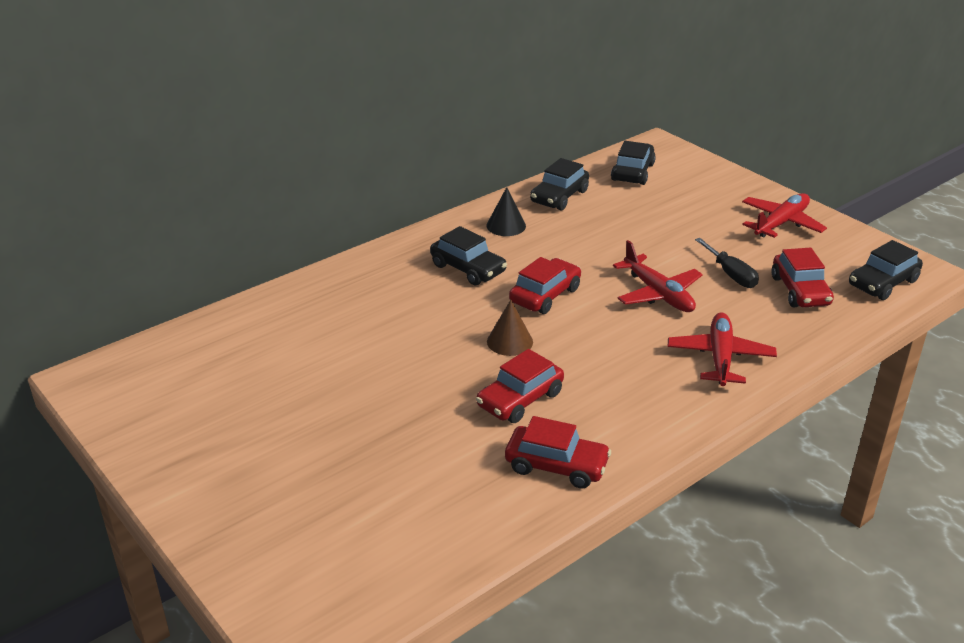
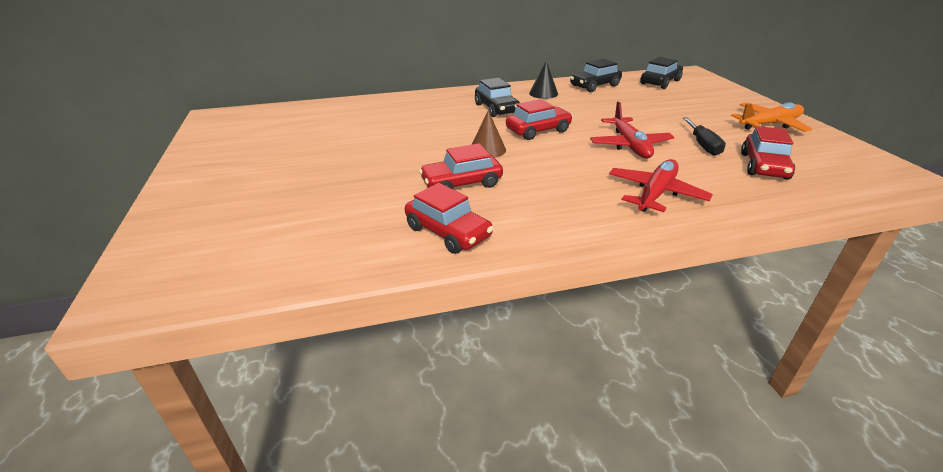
camera: 25 degrees right, 0 degrees up
(781, 223) = (769, 124): red plane -> orange plane
(882, 283) = (855, 176): black car -> none

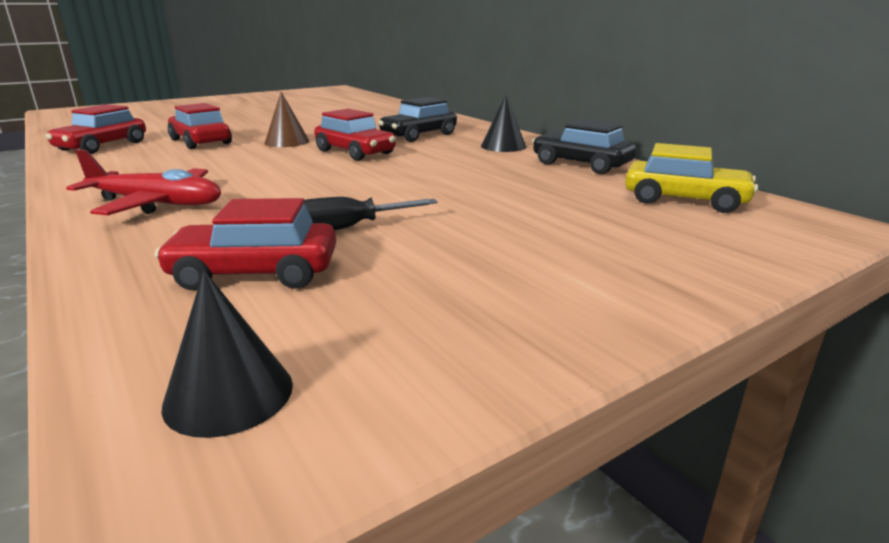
camera: 70 degrees right, 10 degrees down
(629, 145) = (323, 189): red plane -> none
(660, 82) = (684, 200): black car -> yellow car
(769, 124) = (519, 293): orange plane -> none
(863, 171) = (229, 394): none -> black cone

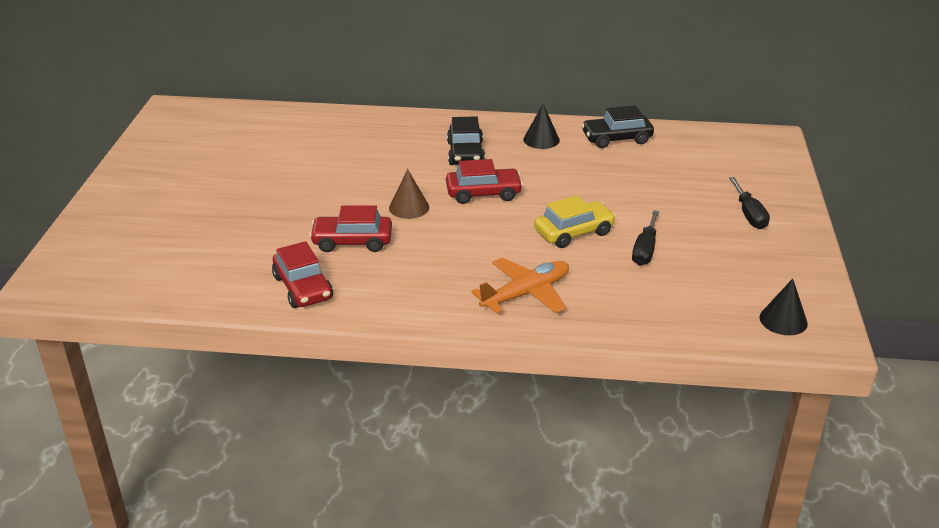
camera: 50 degrees left, 10 degrees up
(156, 204) = (526, 294): red plane -> orange plane
(255, 273) = (679, 289): red car -> none
(571, 263) = (749, 214): none -> black screwdriver
(684, 200) = (709, 148): yellow car -> yellow car (574, 232)

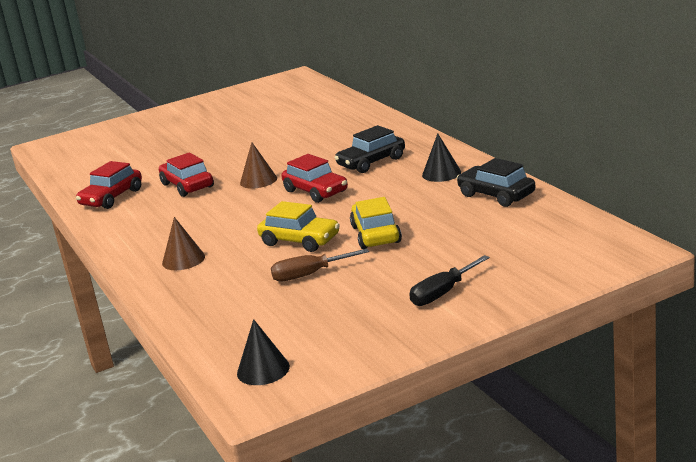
camera: 60 degrees right, 10 degrees down
(526, 294) = (183, 260): orange plane -> brown cone
(613, 201) = (376, 234): none -> yellow car
(645, 250) = (309, 275): black screwdriver -> brown screwdriver

